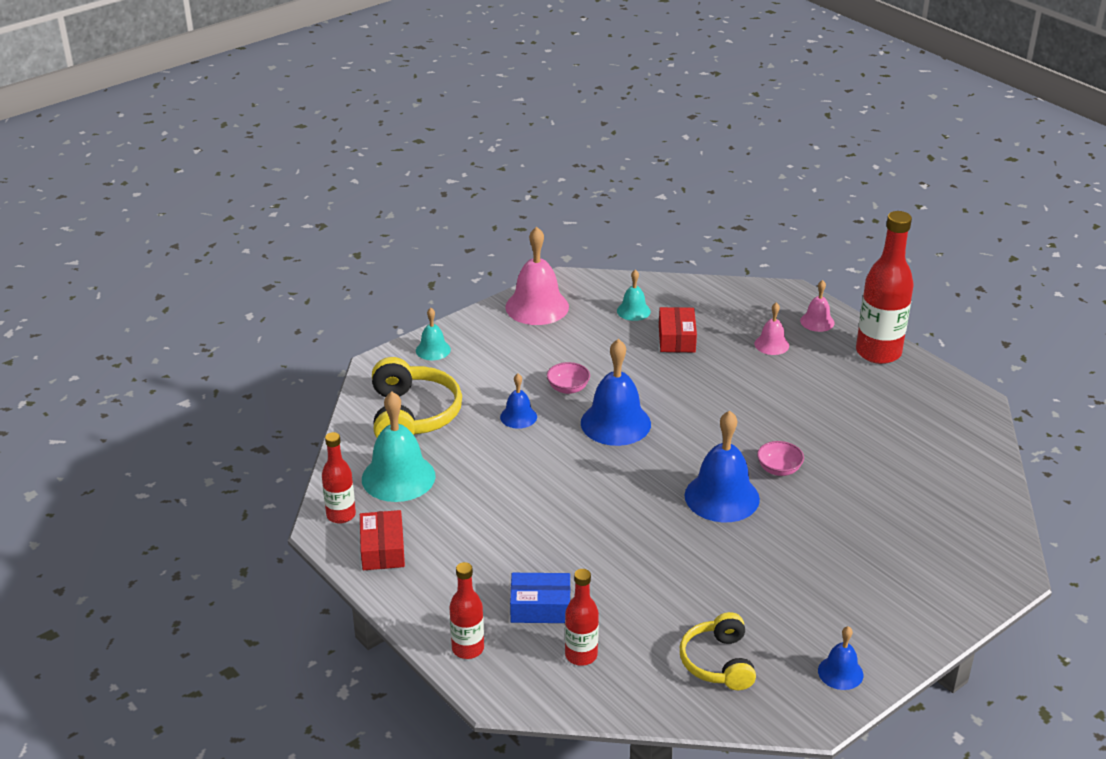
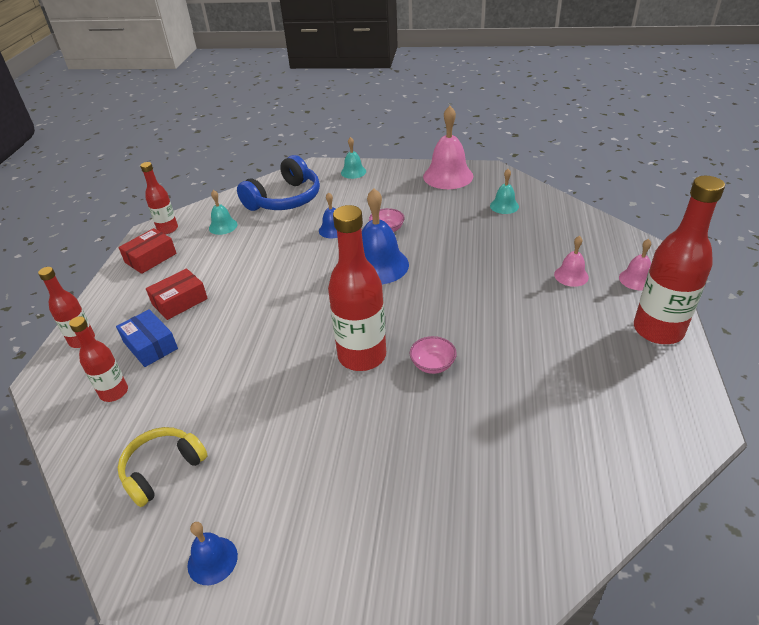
camera: 50 degrees right, 5 degrees up
(398, 477) = (223, 226): turquoise bell -> turquoise bell, size x0.53
(412, 415) = (285, 199): yellow headphones -> blue headphones
(676, 338) = (505, 236): red box -> red box (180, 301)
(722, 497) = (362, 356): blue bell -> red bottle

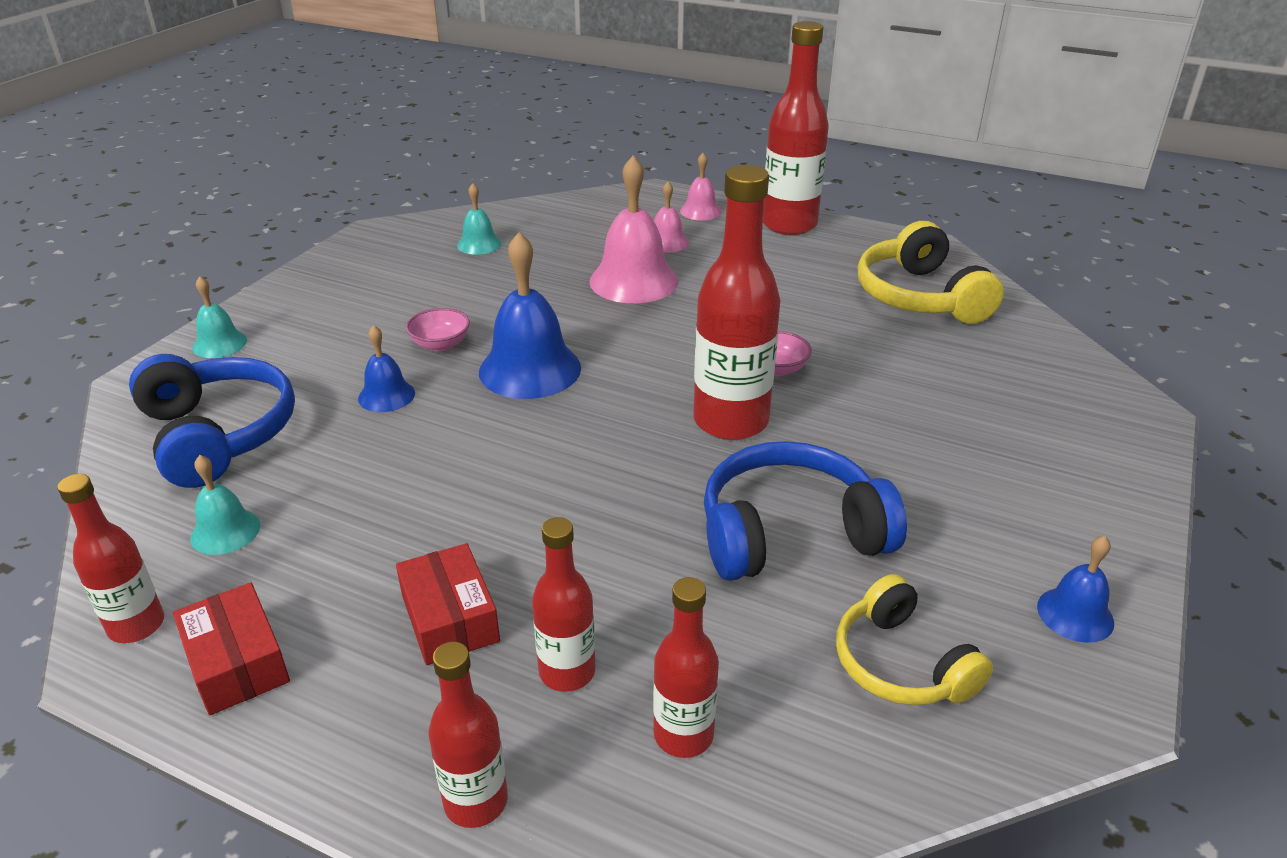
camera: 75 degrees left, 5 degrees down
(150, 345) = (567, 672): blue box -> red bottle
(261, 403) = (790, 533): none -> blue headphones
(448, 176) = (350, 265): pink bell -> pink bell (633, 281)
(594, 431) = (920, 297): none -> yellow headphones

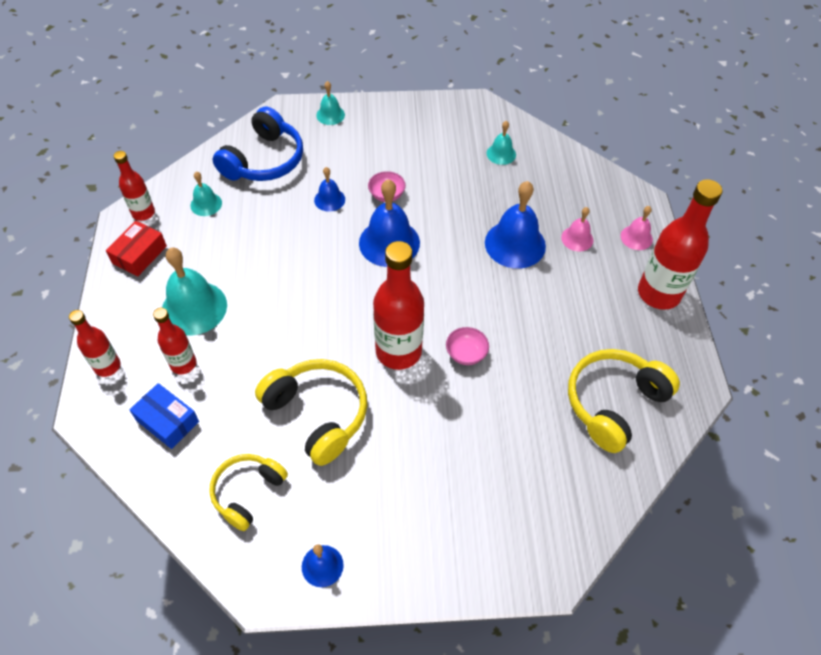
camera: 60 degrees right, 20 degrees up
(450, 618) = (194, 308): red box -> turquoise bell
(633, 281) = (515, 244): pink bell -> blue bell
(683, 735) = (167, 421): red bottle -> blue box
(790, 533) = (318, 414): blue headphones -> yellow headphones

